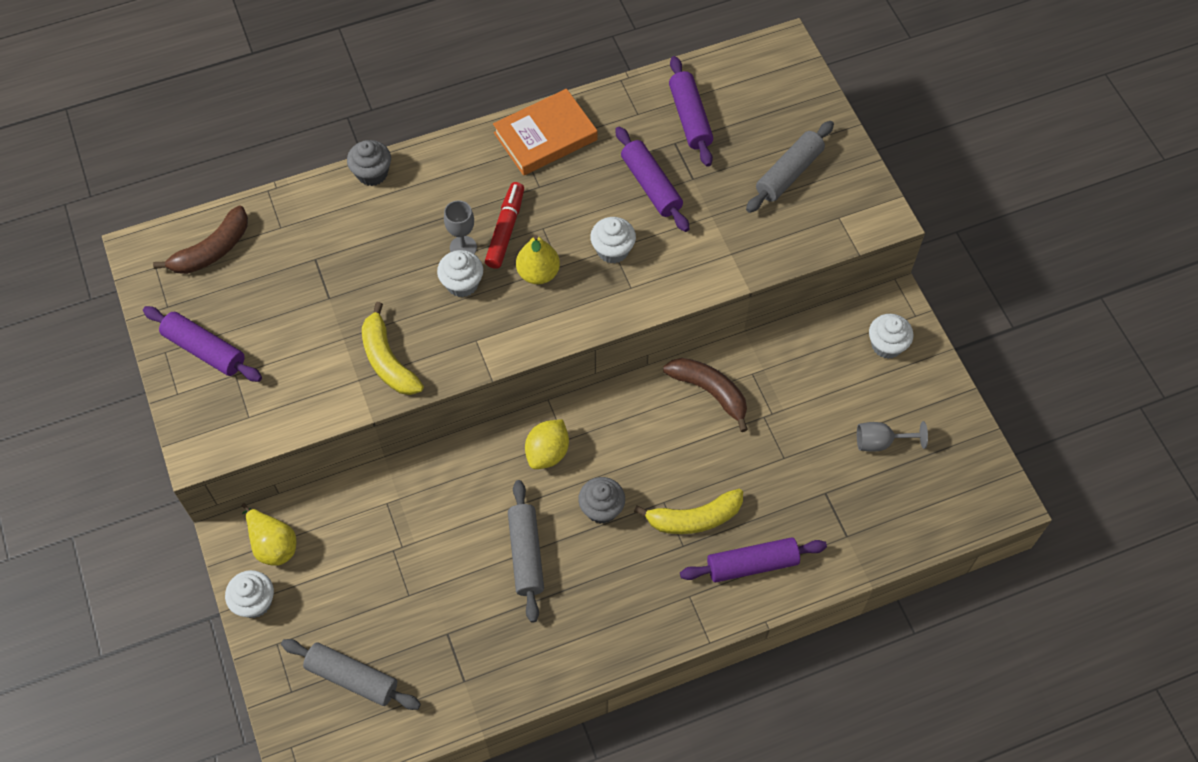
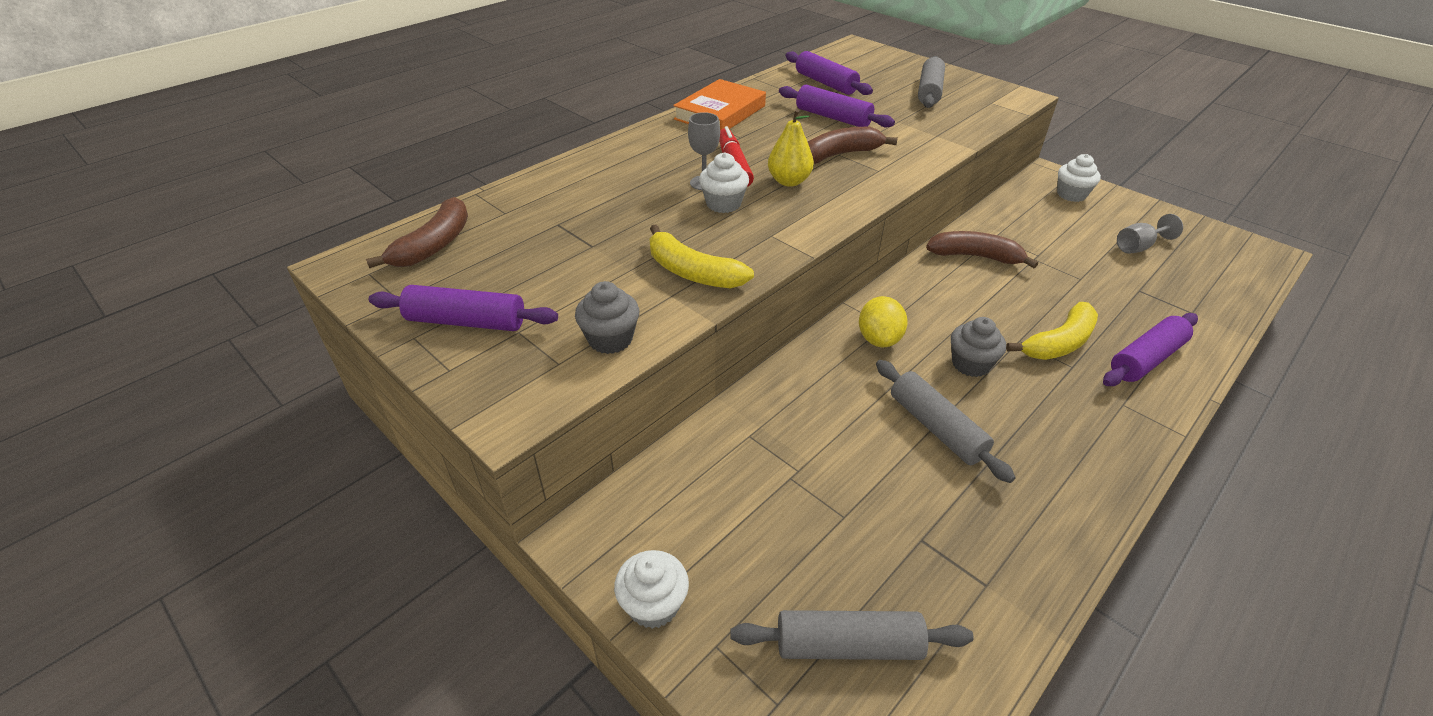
camera: 25 degrees left, 20 degrees down
(273, 544) = (638, 527): yellow pear -> none
(372, 173) = (578, 161): grey cupcake -> grey cupcake (610, 339)
(612, 250) = (839, 154): white cupcake -> brown banana

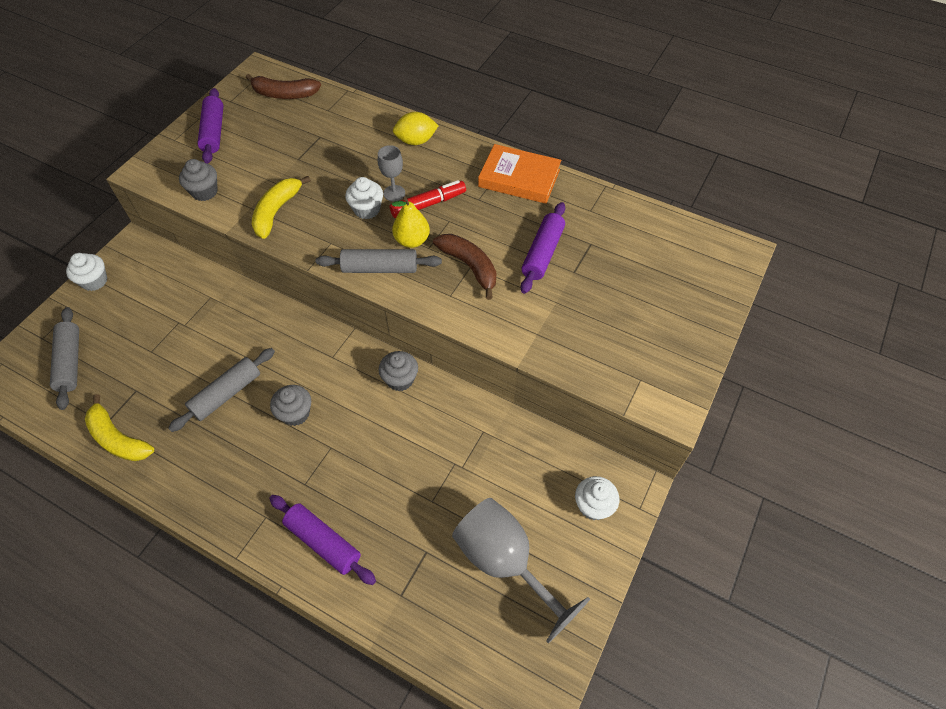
camera: 75 degrees right, 15 degrees up
(825, 83) = (620, 238): purple rolling pin -> none
(879, 339) = (314, 354): yellow lemon -> yellow lemon (416, 141)
(925, 278) = (400, 379): none -> grey cupcake
(929, 91) = (642, 323): grey rolling pin -> grey rolling pin (380, 268)
(975, 256) = (443, 415): brown banana -> none
(1059, 343) = (332, 476): yellow banana -> yellow banana (118, 438)
(1138, 247) = (505, 561): grey goblet -> grey goblet, size x2.05

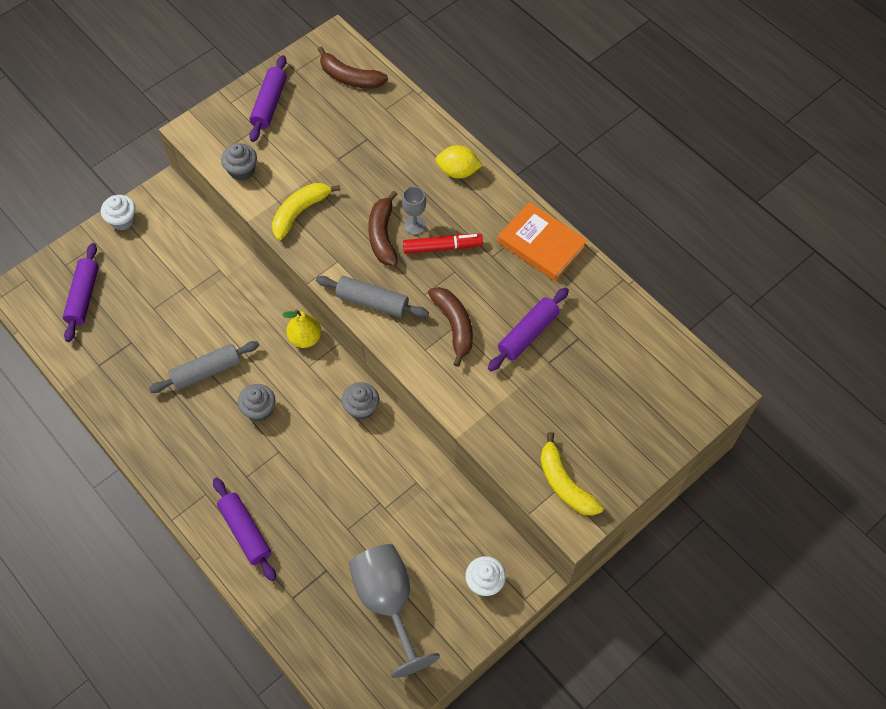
camera: 20 degrees right, 5 degrees up
(70, 362) = (83, 296): grey rolling pin -> purple rolling pin
(118, 438) = (106, 383): yellow banana -> yellow banana (564, 484)
(367, 209) = (383, 235): white cupcake -> brown banana
(412, 240) = (412, 282): yellow pear -> yellow pear (305, 338)

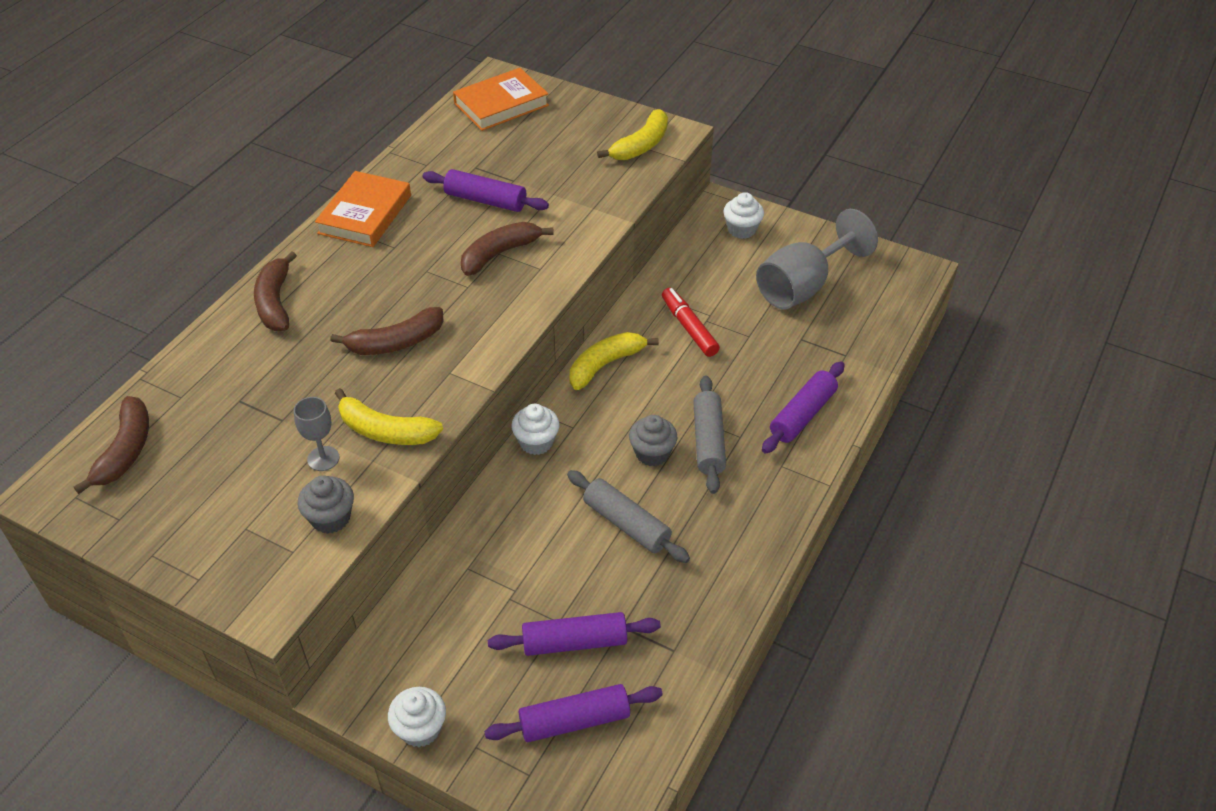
camera: 110 degrees left, 15 degrees down
(269, 104) = (194, 528): purple rolling pin -> purple rolling pin (574, 642)
(305, 338) = (536, 442): yellow pear -> white cupcake
(361, 408) = (605, 365): grey cupcake -> yellow banana
(372, 302) = (496, 325): grey rolling pin -> grey rolling pin (708, 441)
(415, 225) = (371, 319): grey goblet -> grey goblet (323, 458)
(442, 247) = (396, 288): red marker -> red marker (689, 327)
(458, 171) = (275, 302): yellow lemon -> brown banana
(670, 384) = (501, 104): none -> orange book

